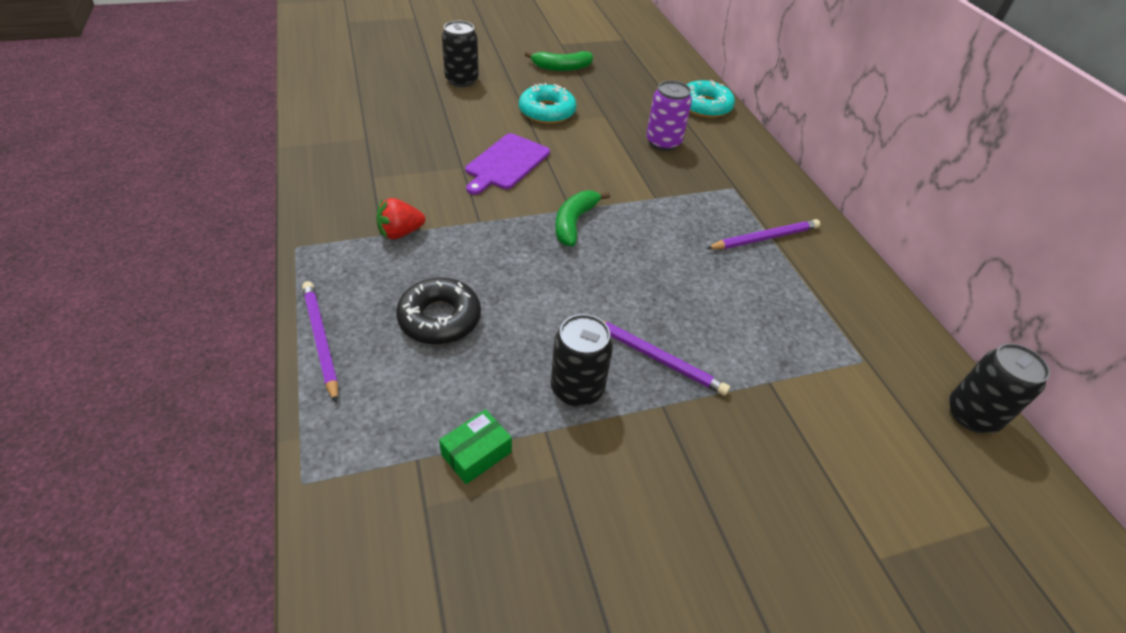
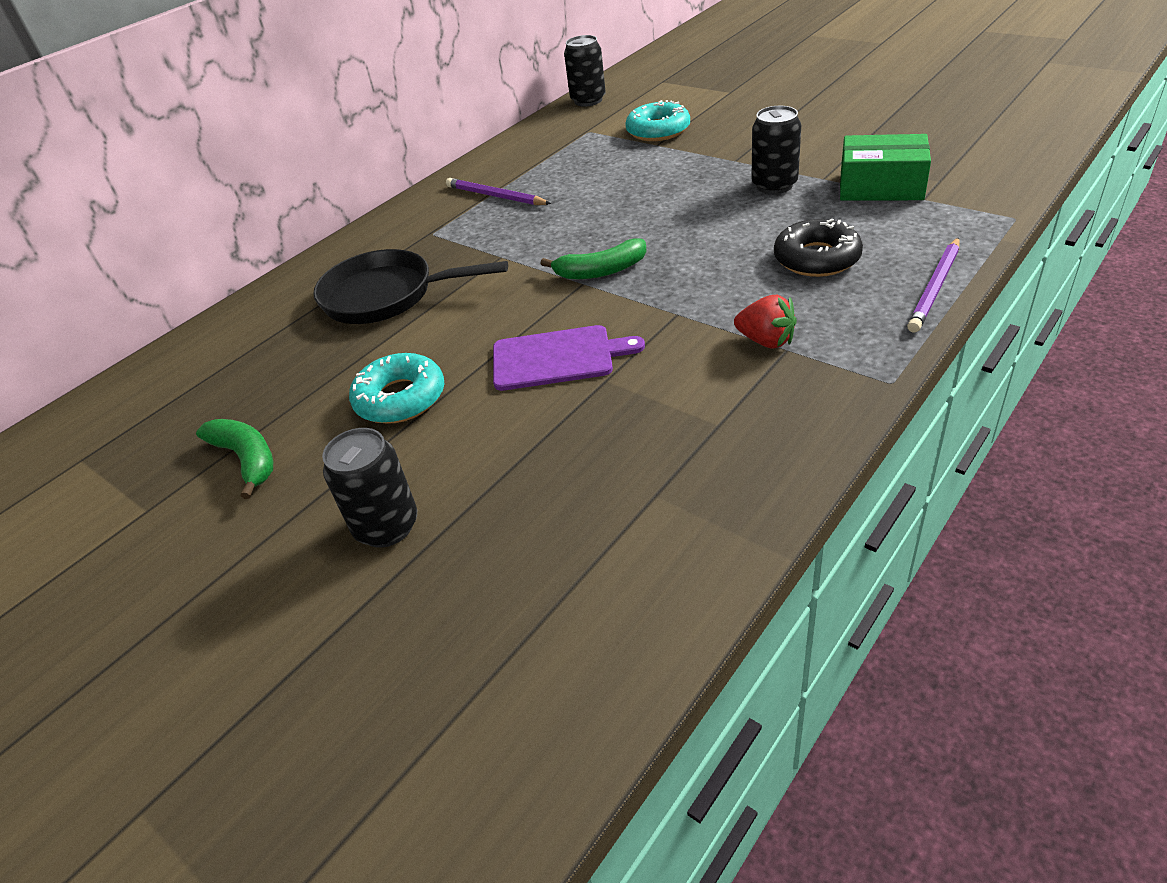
camera: 115 degrees left, 5 degrees down
(476, 453) = (881, 186): green box -> green box, size x1.76
(656, 358) = (699, 177): purple pencil -> none
(663, 142) = (386, 296): purple can -> black pan
(705, 106) = (266, 309): turquoise donut -> turquoise donut (658, 130)

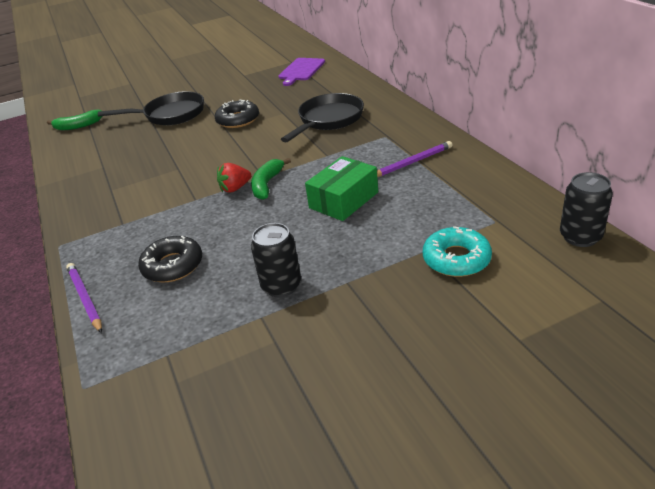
camera: 115 degrees right, 5 degrees down
(247, 459) = (245, 90): green banana -> green banana (78, 126)
(387, 526) = (170, 115): black can -> black pan
(400, 398) = (238, 120): turquoise donut -> black donut
(557, 358) = (210, 159): purple cutting board -> purple cutting board (301, 70)
(766, 341) = (136, 219): red strawberry -> red strawberry (235, 188)
(881, 186) = (211, 342): green box -> green box (343, 200)

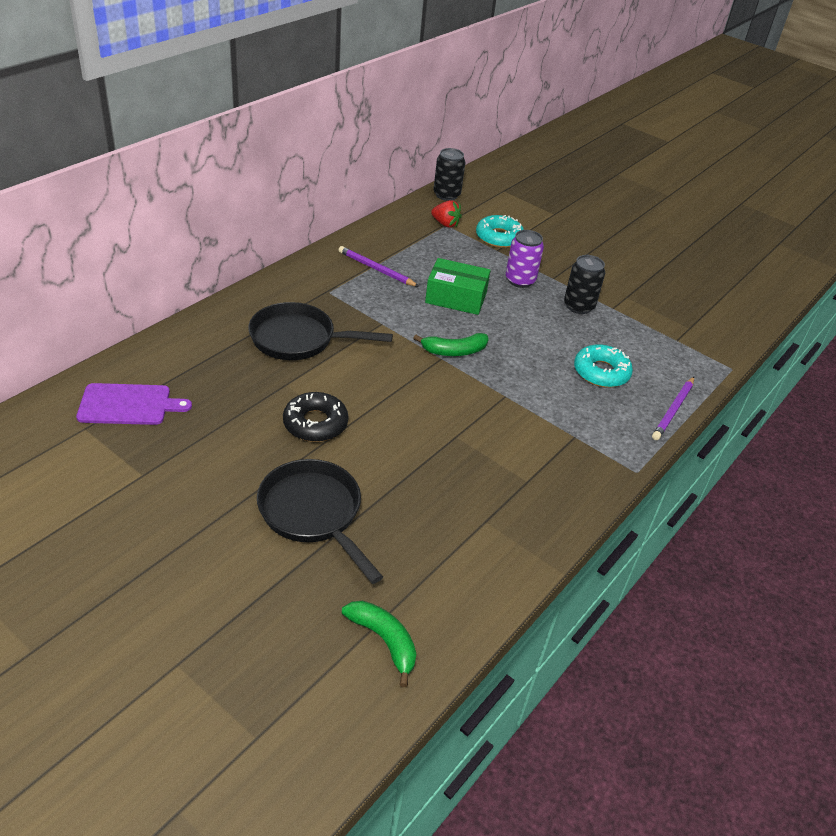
camera: 125 degrees left, 5 degrees up
(173, 265) = (601, 372): black donut -> turquoise donut
(235, 188) = (472, 372): red strawberry -> red strawberry (445, 224)
(354, 252) = (520, 280): none -> purple can

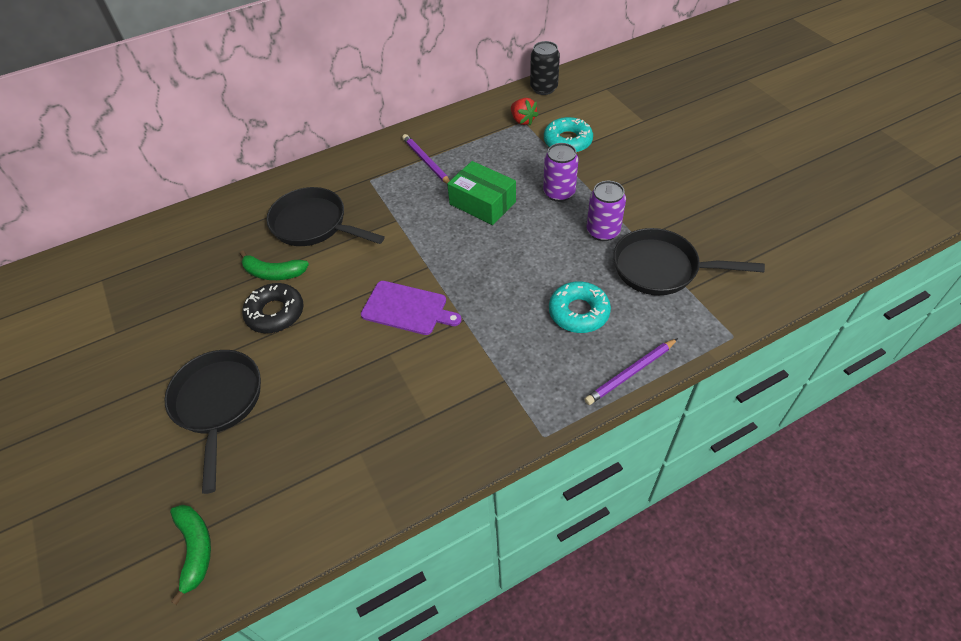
camera: 30 degrees right, 10 degrees up
(128, 405) = (144, 264): purple cutting board -> purple cutting board (407, 309)
(454, 351) = (444, 261): green banana -> green banana (273, 273)
(578, 306) = (603, 231): black can -> purple can
(645, 328) = (661, 268): none -> black pan

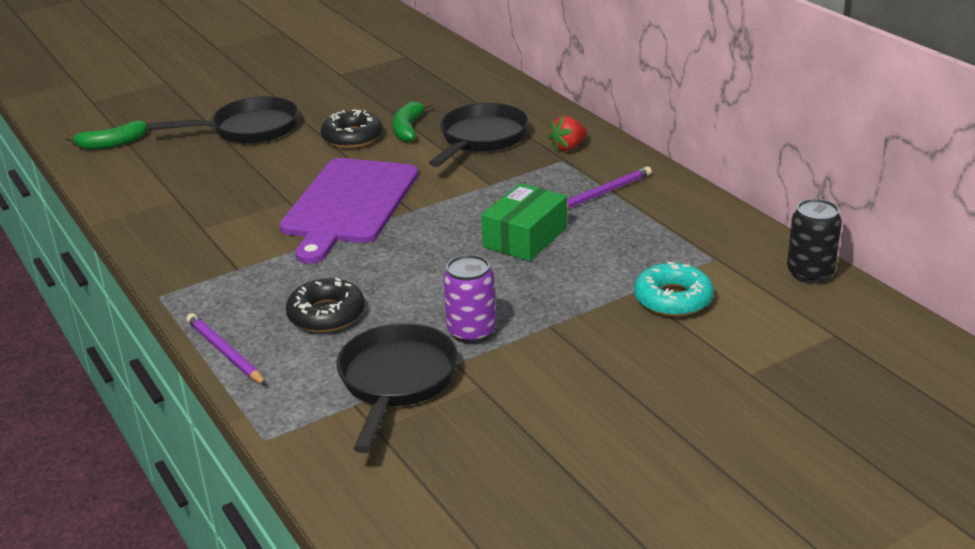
camera: 85 degrees right, 20 degrees down
(407, 309) = (348, 204): purple cutting board -> purple cutting board, size x1.74
(522, 120) = (716, 258): red strawberry -> red strawberry (568, 147)
(559, 193) = (551, 294): purple can -> none
(578, 312) = (326, 314): turquoise donut -> black donut

